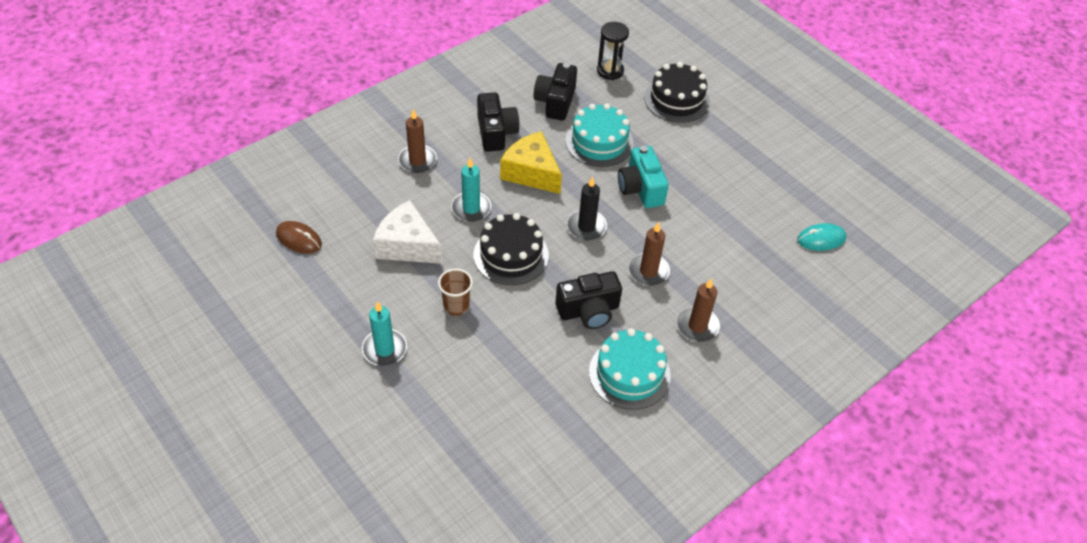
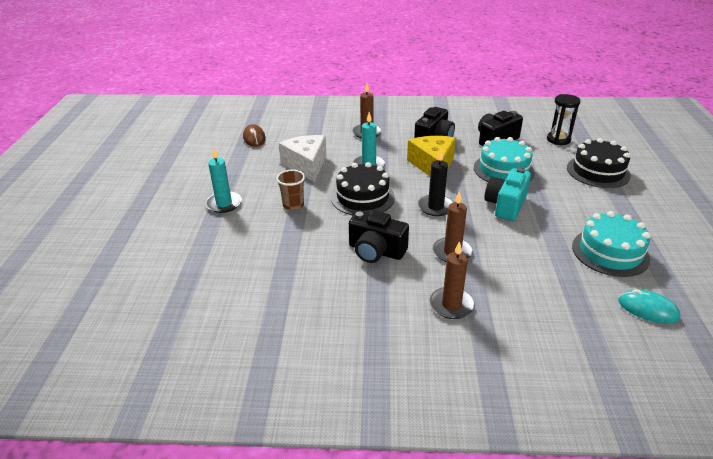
camera: 45 degrees right, 15 degrees down
(629, 373) = (357, 303): turquoise cake -> turquoise cake (610, 252)

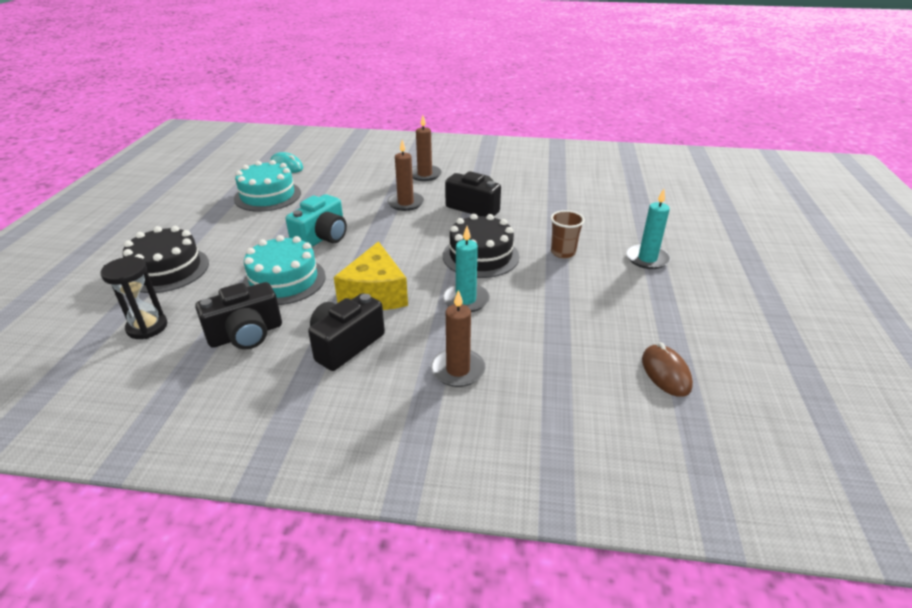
camera: 175 degrees left, 0 degrees up
(306, 165) = (557, 307): white cheese -> none
(435, 207) = (400, 240): black candle -> none

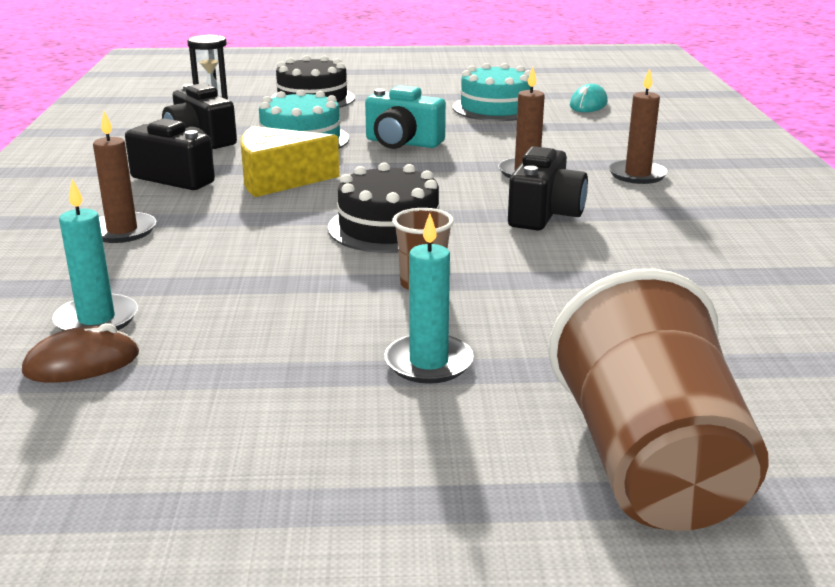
camera: 80 degrees right, 10 degrees down
(466, 300) = (269, 225): turquoise candle -> turquoise candle (96, 319)
(715, 223) = (648, 465): none -> brown cup

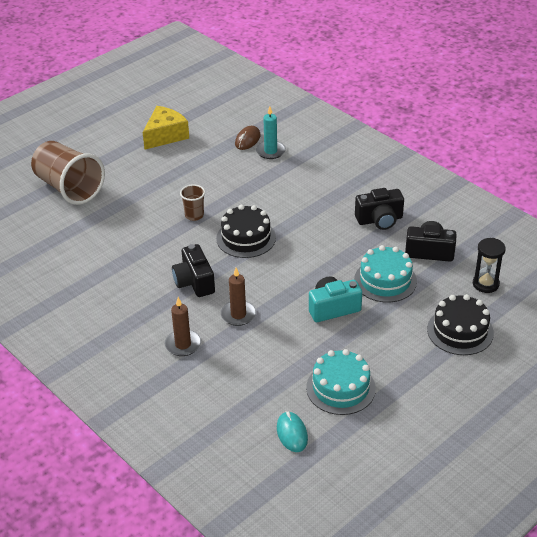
camera: 140 degrees right, 15 degrees up
(122, 231) = (336, 182): brown candle -> none
(278, 179) = (337, 243): yellow cheese -> yellow cheese (165, 136)
(428, 363) = (155, 187): turquoise candle -> none

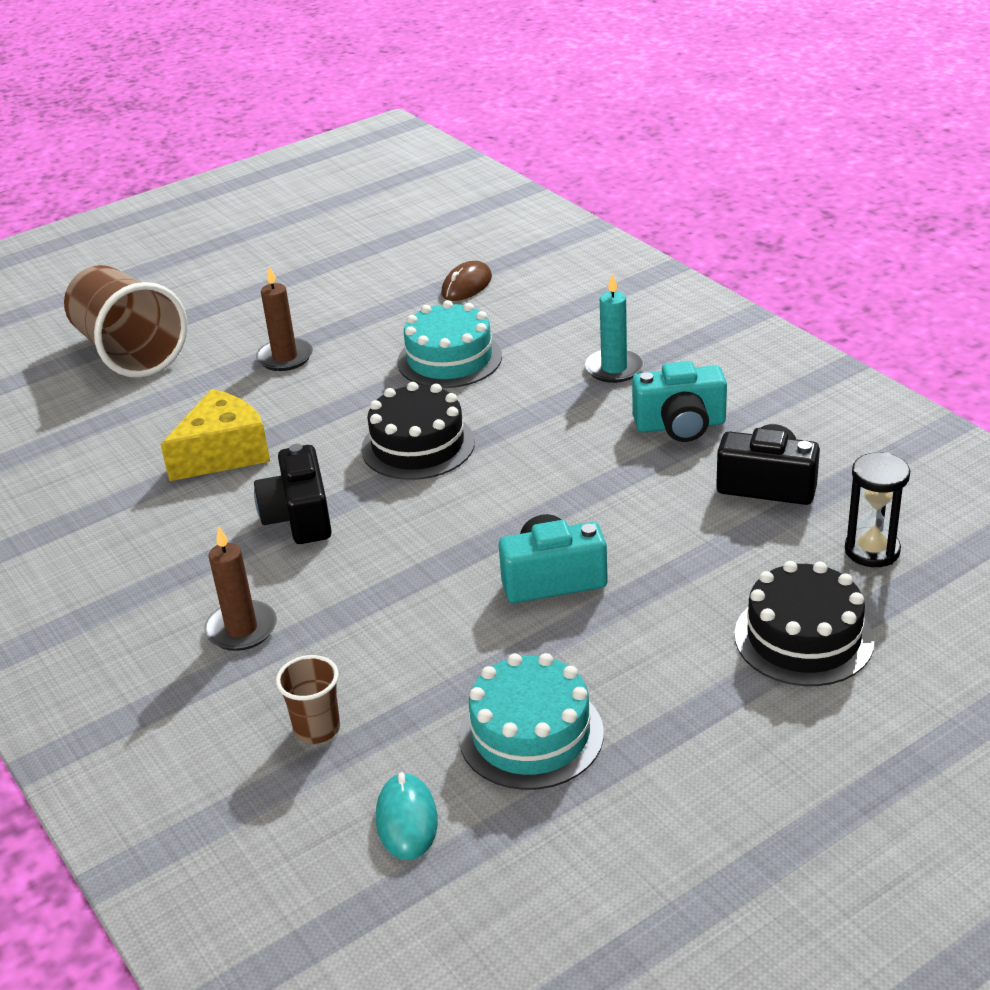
camera: 10 degrees right, 5 degrees down
(165, 136) = (324, 275): yellow cheese -> yellow cheese (223, 453)
(194, 215) = (334, 404): brown cup -> brown cup (317, 729)
(238, 315) = (364, 580): brown candle -> brown candle (285, 357)
(270, 151) = (503, 305): turquoise candle -> turquoise candle (614, 368)
(379, 220) = (680, 425): black camera -> turquoise camera
(385, 280) = (668, 533): turquoise cake -> turquoise cake (449, 359)

